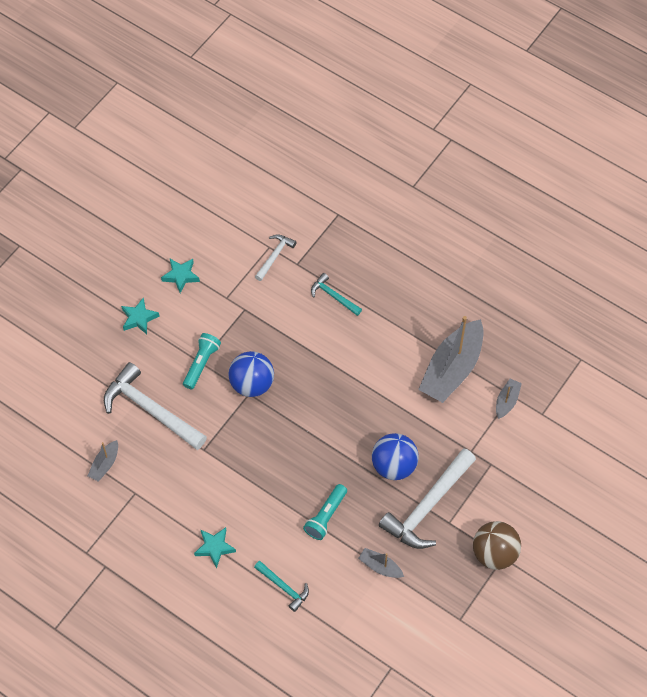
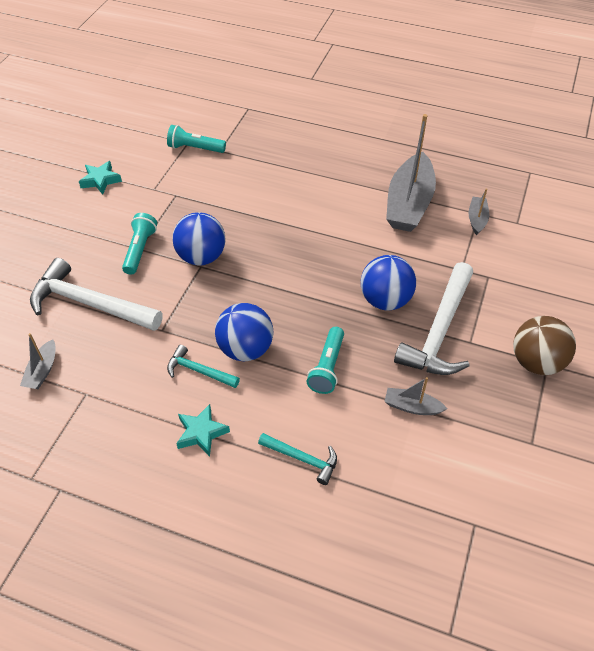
camera: 15 degrees left, 10 degrees down
(139, 318) = (61, 223): turquoise star -> none
(266, 484) = (245, 349): none -> blue ball
(274, 256) = (195, 148): white hammer -> turquoise flashlight
(333, 296) = (265, 168): turquoise hammer -> turquoise hammer (199, 371)

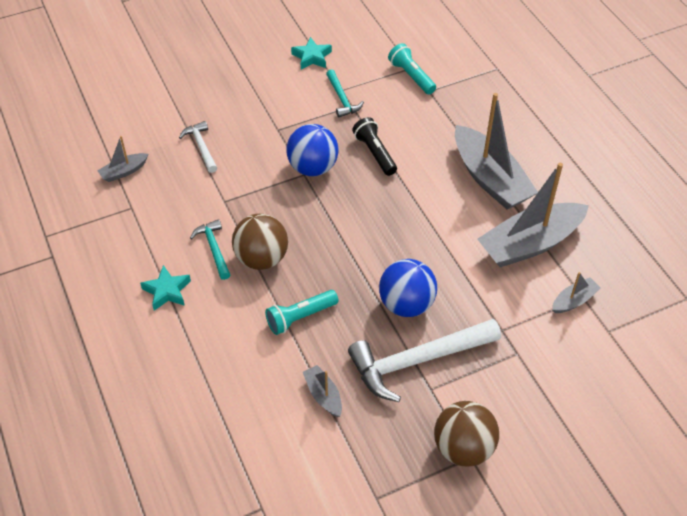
camera: 45 degrees right, 0 degrees up
(90, 304) = (201, 147): white hammer -> white hammer, size x0.51
(140, 250) = (277, 131): turquoise flashlight -> none
(235, 216) = (375, 153): none -> black flashlight
(245, 349) = (261, 258): blue ball -> brown ball
(302, 459) = (207, 363): turquoise hammer -> turquoise hammer (342, 99)
(333, 180) = (490, 179): none -> grey boat

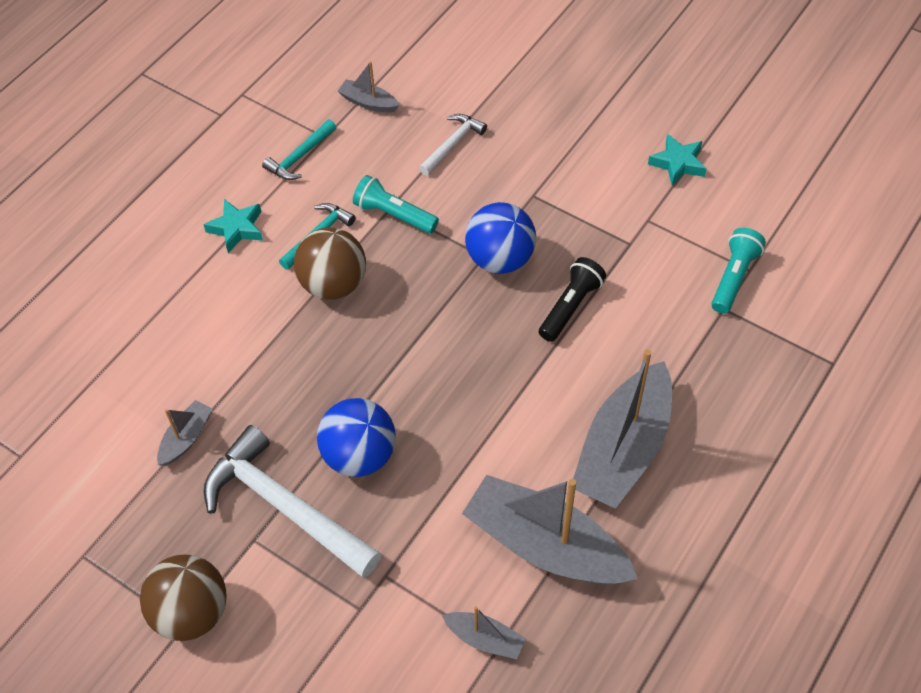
camera: 60 degrees right, 5 degrees up
(300, 317) = (276, 362): turquoise flashlight -> turquoise flashlight (394, 215)
(342, 99) = (633, 229): turquoise hammer -> turquoise hammer (300, 157)

